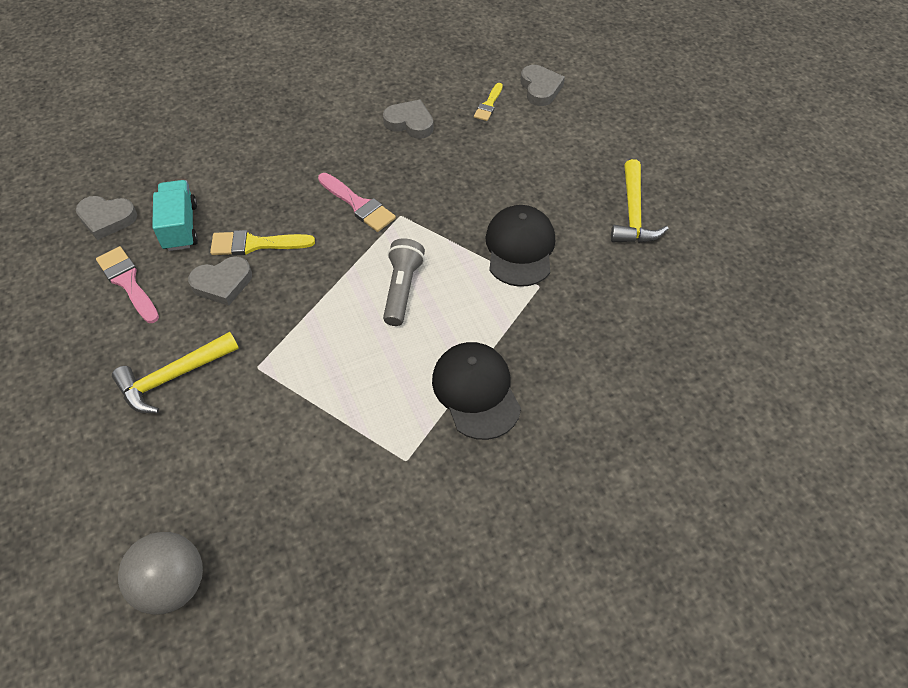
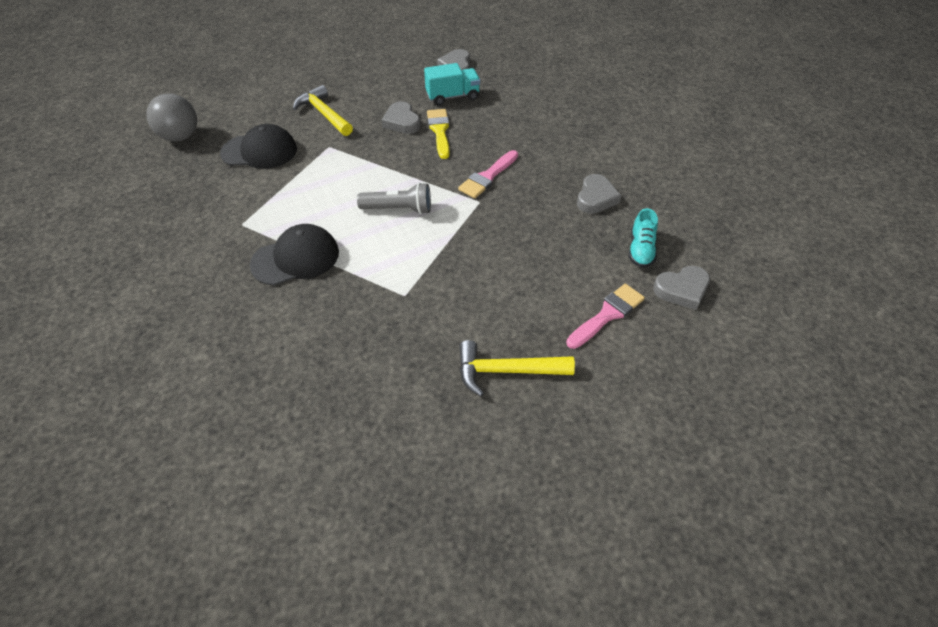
camera: 85 degrees right, 5 degrees down
(128, 282) = (401, 84): pink brush -> pink brush (607, 315)
(488, 104) = (640, 250): yellow brush -> turquoise shoe
(520, 248) = (449, 280): black cap -> black cap (259, 151)

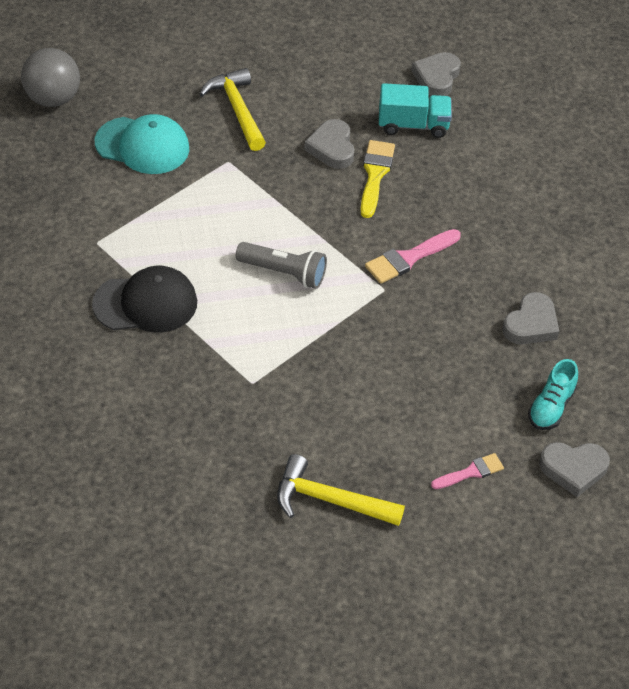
camera: 15 degrees right, 0 degrees up
(259, 151) = (142, 146): black cap -> turquoise cap
(607, 315) = (471, 472): pink brush -> pink brush, size x0.64

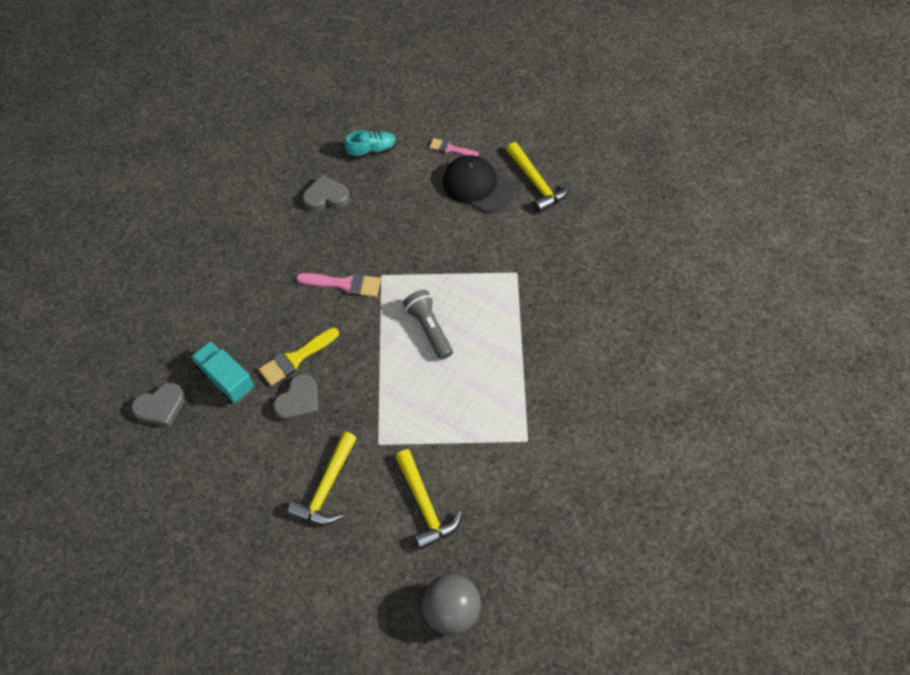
camera: 135 degrees left, 10 degrees up
(142, 146) = (424, 505): turquoise cap -> yellow hammer
(145, 303) = (534, 369): black cap -> black cap (477, 186)
(573, 469) = (399, 117): grey heart -> none

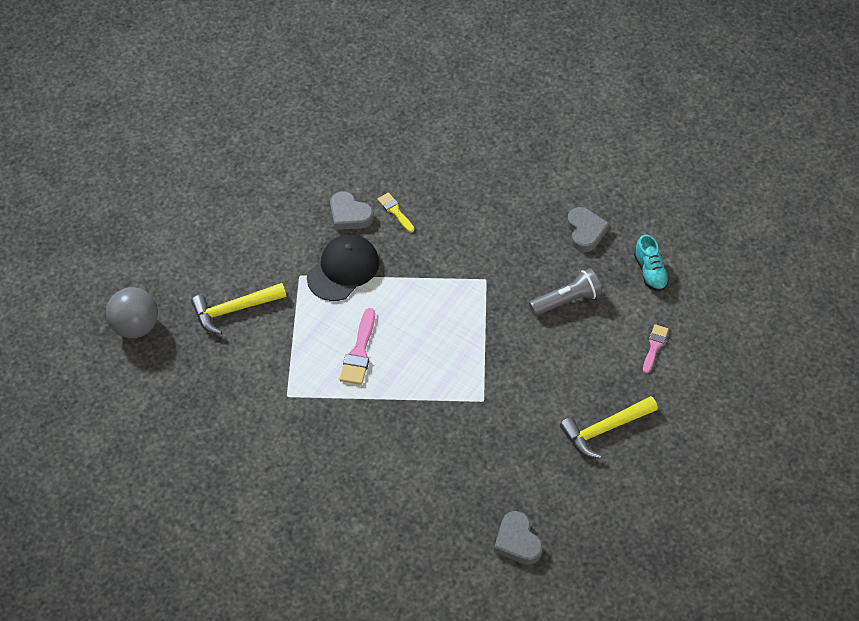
camera: 95 degrees right, 5 degrees down
(161, 407) = (354, 117): grey heart -> grey heart (517, 541)
(226, 379) = (378, 160): turquoise truck -> none
(296, 358) = (395, 211): yellow brush -> yellow brush, size x0.64
(326, 487) = (262, 236): yellow hammer -> none
(344, 284) = (476, 248): pink brush -> pink brush (359, 352)
(429, 329) = (419, 318): grey flashlight -> grey flashlight (567, 300)
(477, 186) = (601, 370): black cap -> black cap (343, 269)

